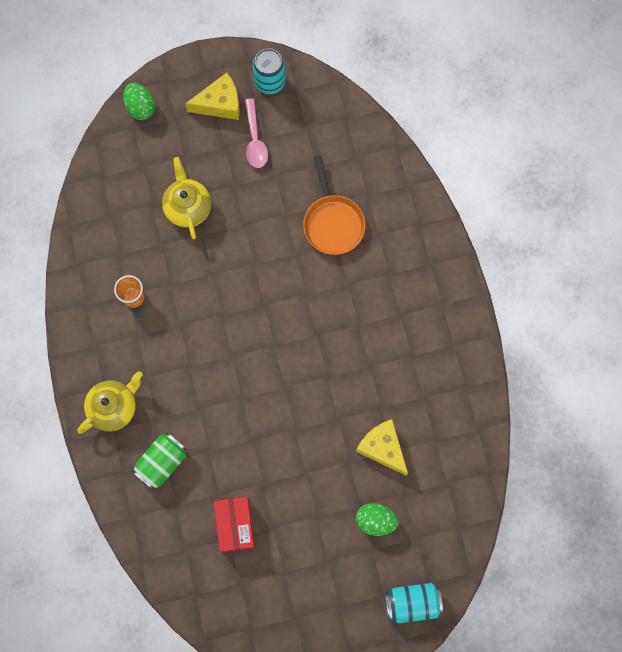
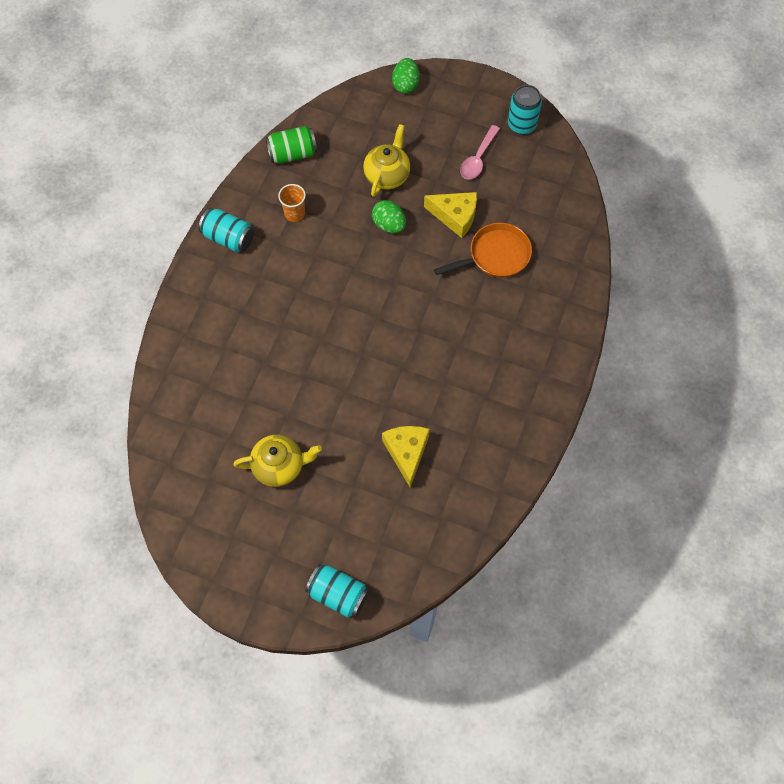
camera: 35 degrees right, 10 degrees down
(93, 359) = (228, 238): none -> turquoise can
(114, 407) = (217, 282): yellow teapot -> yellow teapot (280, 466)
(162, 462) = (221, 346): green can -> green can (292, 154)
(220, 103) = (470, 117): yellow cheese -> yellow cheese (455, 216)
(235, 525) = (240, 432): red box -> none
(333, 223) = (495, 255): orange pan -> orange pan turned 135 degrees counterclockwise
(375, 520) = (357, 506): green egg -> green egg (389, 225)

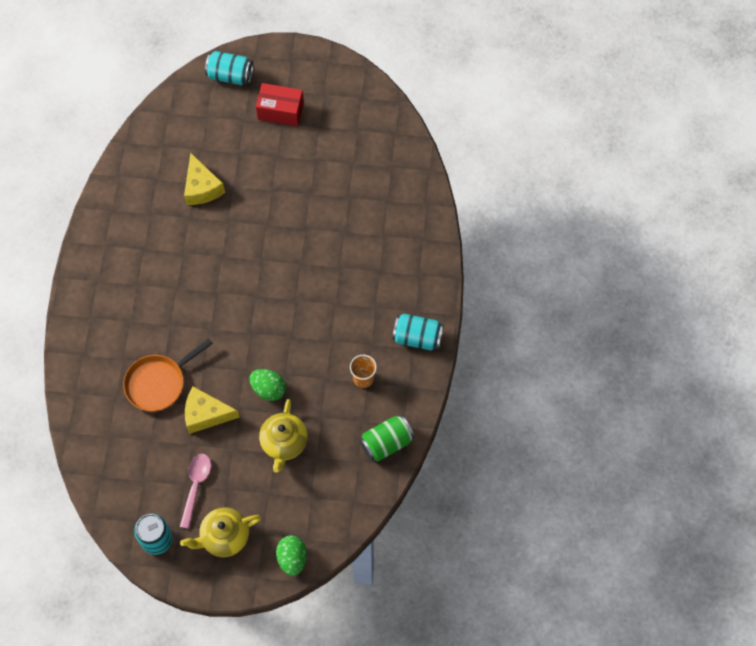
camera: 165 degrees right, 0 degrees up
(280, 466) = (303, 153): yellow teapot -> yellow teapot (224, 537)
(290, 528) = (280, 111): none -> red box

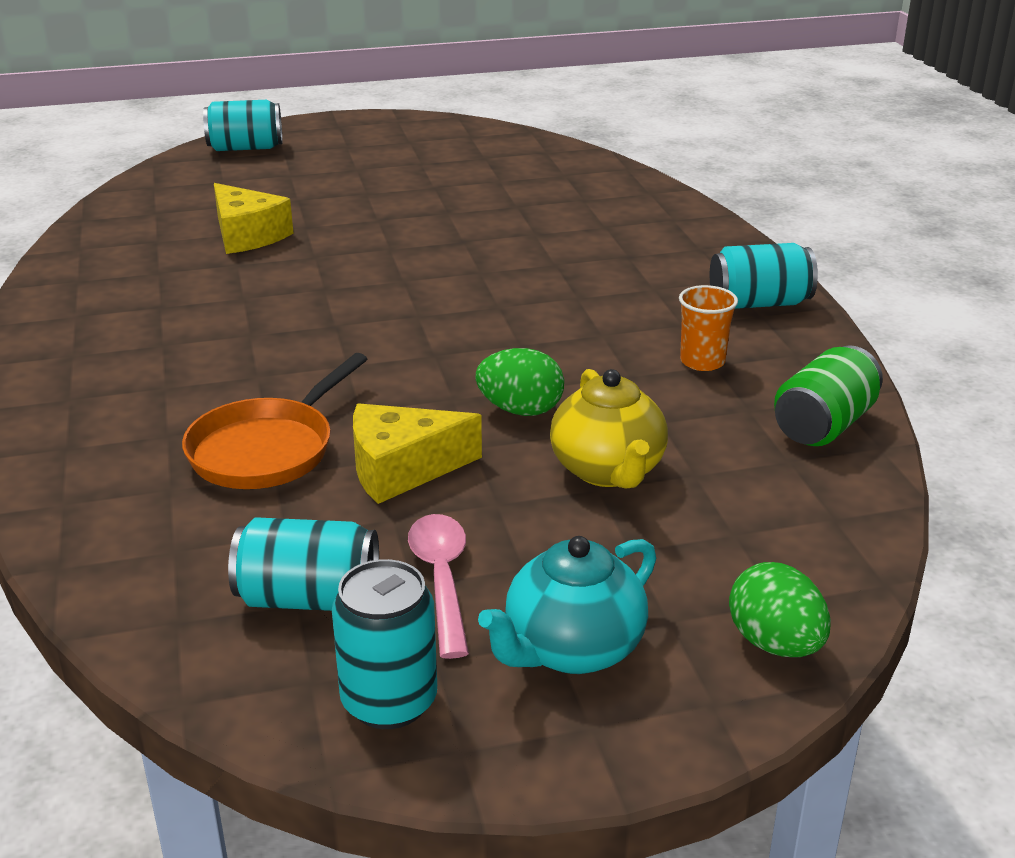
camera: 20 degrees left, 35 degrees down
(147, 480) = (308, 598): none -> turquoise can
(224, 537) = (571, 649): yellow teapot -> turquoise teapot
(280, 111) = (347, 161): red box -> none

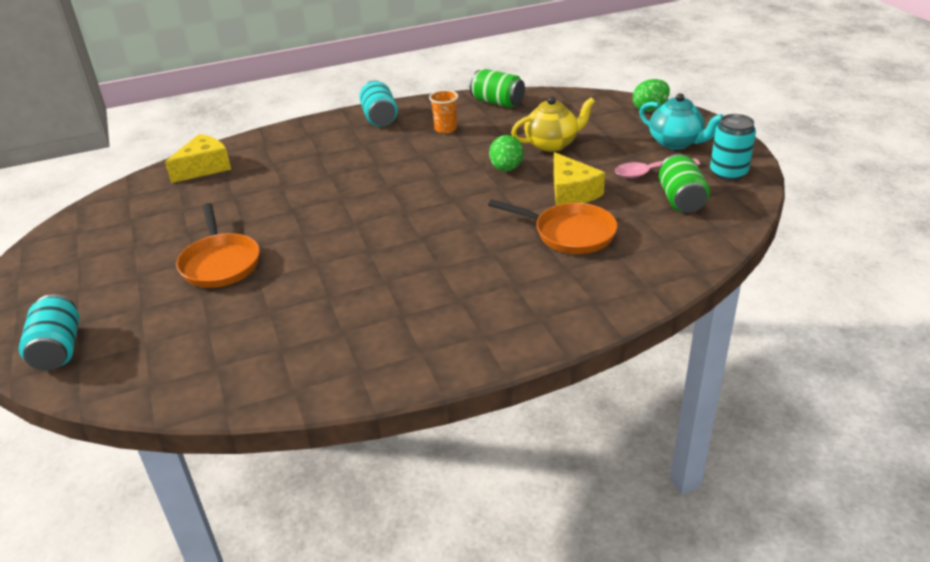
camera: 95 degrees left, 5 degrees up
(247, 235) = (274, 303): yellow cheese -> yellow cheese (204, 168)
(308, 598) = (681, 200): turquoise can -> green can
(353, 205) = (220, 263): none -> orange pan

